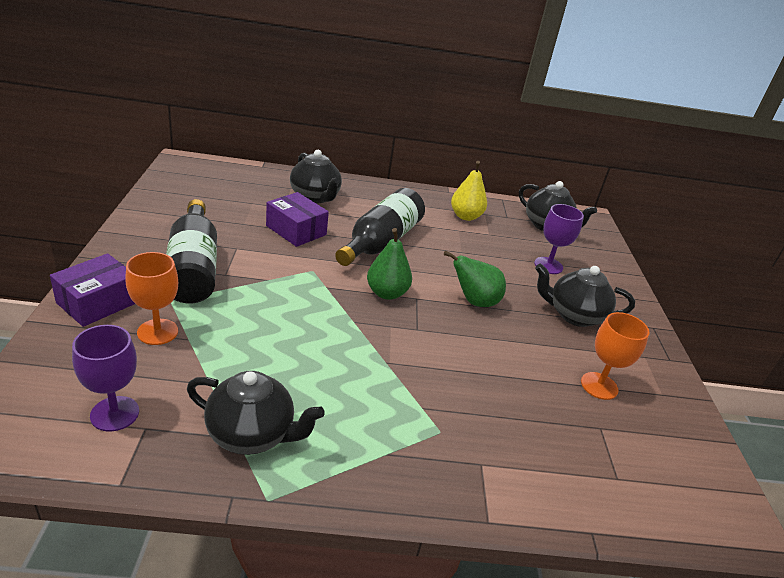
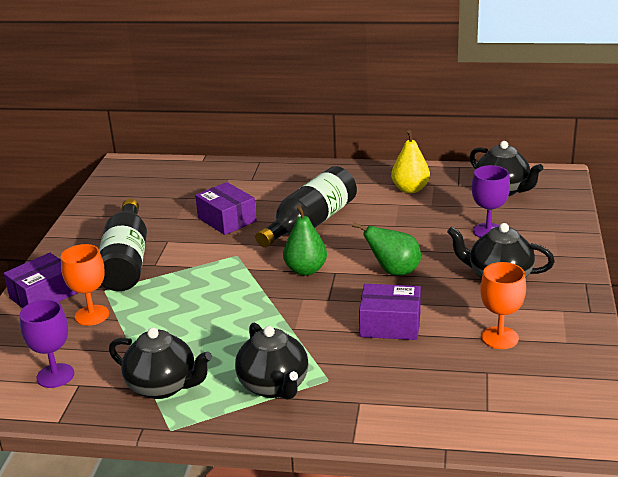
camera: 15 degrees right, 5 degrees down
(315, 197) = (252, 186): black teapot -> black teapot (274, 386)
(487, 364) = (390, 324): none -> purple box

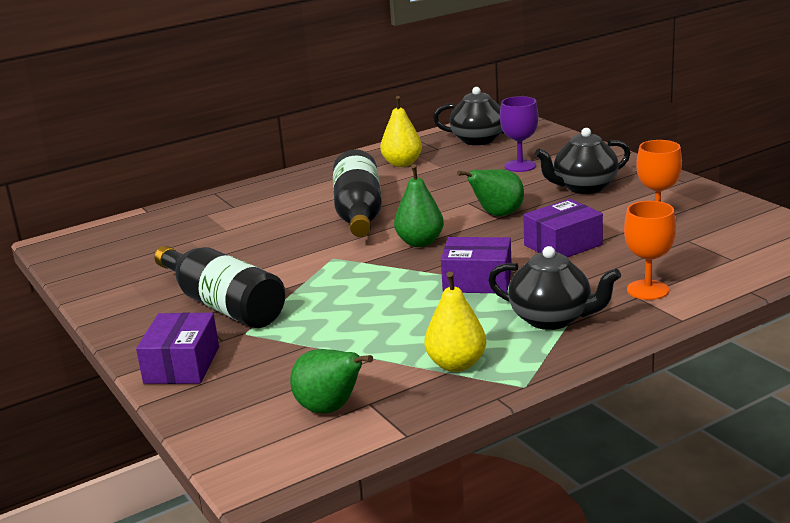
camera: 40 degrees left, 5 degrees down
(55, 376) = (330, 409): purple goblet -> green pear
(92, 315) = (272, 354): orange goblet -> orange goblet (648, 290)
(163, 386) = (456, 364): black teapot -> yellow pear
(227, 219) = (269, 240): purple box -> purple box (477, 281)

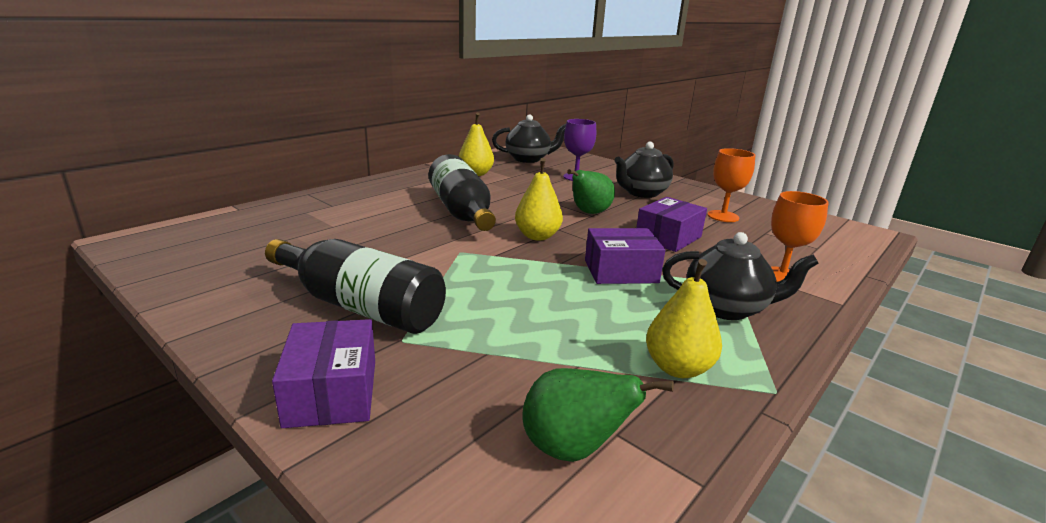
camera: 20 degrees left, 0 degrees up
(420, 242) = (537, 236): green pear -> yellow pear

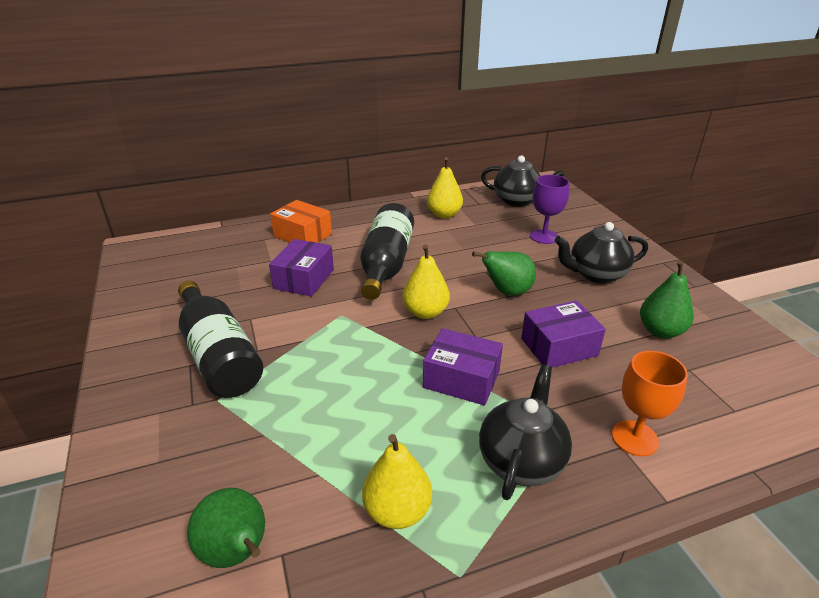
camera: 30 degrees right, 10 degrees up
(331, 392) = (137, 432): purple box -> purple box (304, 279)
(348, 203) = (303, 235): none -> orange box
(723, 216) = (660, 331): orange goblet -> green pear
(727, 308) = (521, 460): black teapot -> black teapot turned 105 degrees counterclockwise

